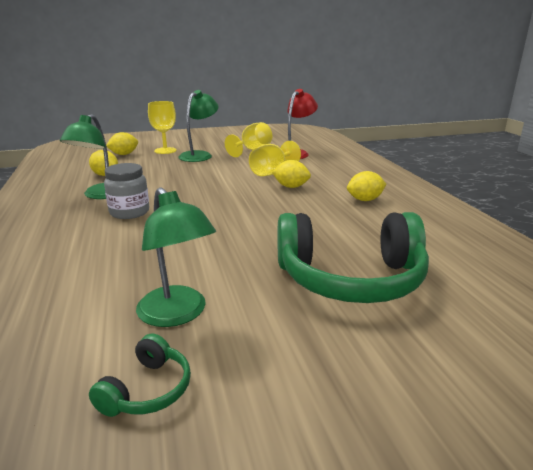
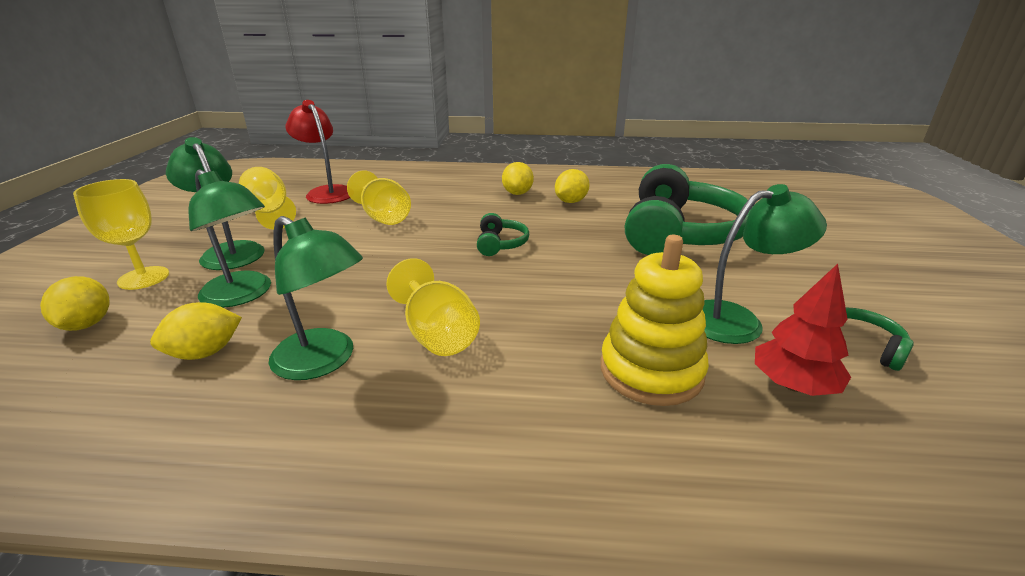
camera: 70 degrees left, 5 degrees up
(79, 341) = (793, 385): none -> red tree
(96, 278) = (651, 371): none -> yellow stacking toy
(129, 212) = (437, 334): grey jar -> yellow goblet
(156, 168) = (243, 295): none -> green lamp
(258, 209) = (500, 244): none -> green headphones
(291, 187) = (446, 216): yellow lemon -> yellow lemon (571, 201)

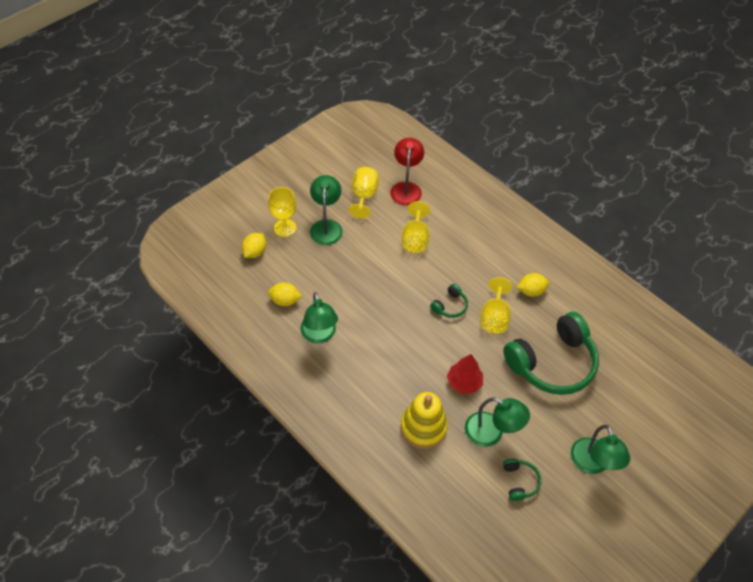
camera: 40 degrees right, 25 degrees up
(243, 295) = (315, 270): green lamp -> green lamp (592, 464)
(437, 334) = (367, 350): yellow goblet -> yellow goblet (494, 317)
(517, 193) = (510, 260): yellow lemon -> none
(793, 385) = (465, 472): red tree -> red tree (464, 382)

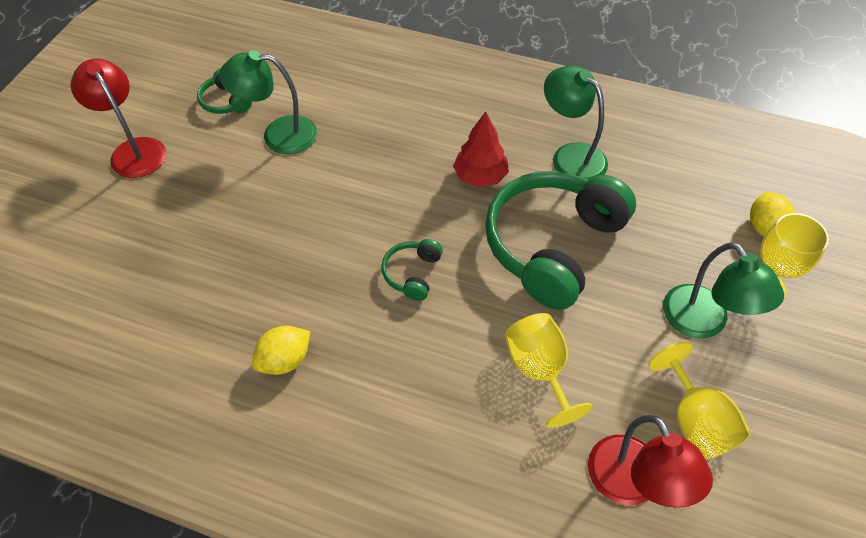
camera: 155 degrees right, 0 degrees up
(285, 301) = (654, 179): yellow lemon -> none
(423, 427) = (368, 110): yellow stacking toy -> none
(464, 382) = (340, 176): red tree -> red tree (480, 176)
(494, 317) = (332, 285): yellow goblet -> none
(552, 363) = (216, 253): green headphones -> green headphones (552, 245)
(592, 464) = (134, 150): green lamp -> red lamp

